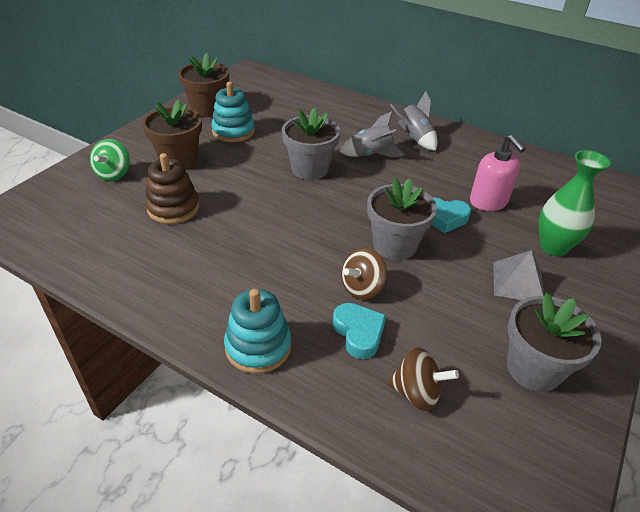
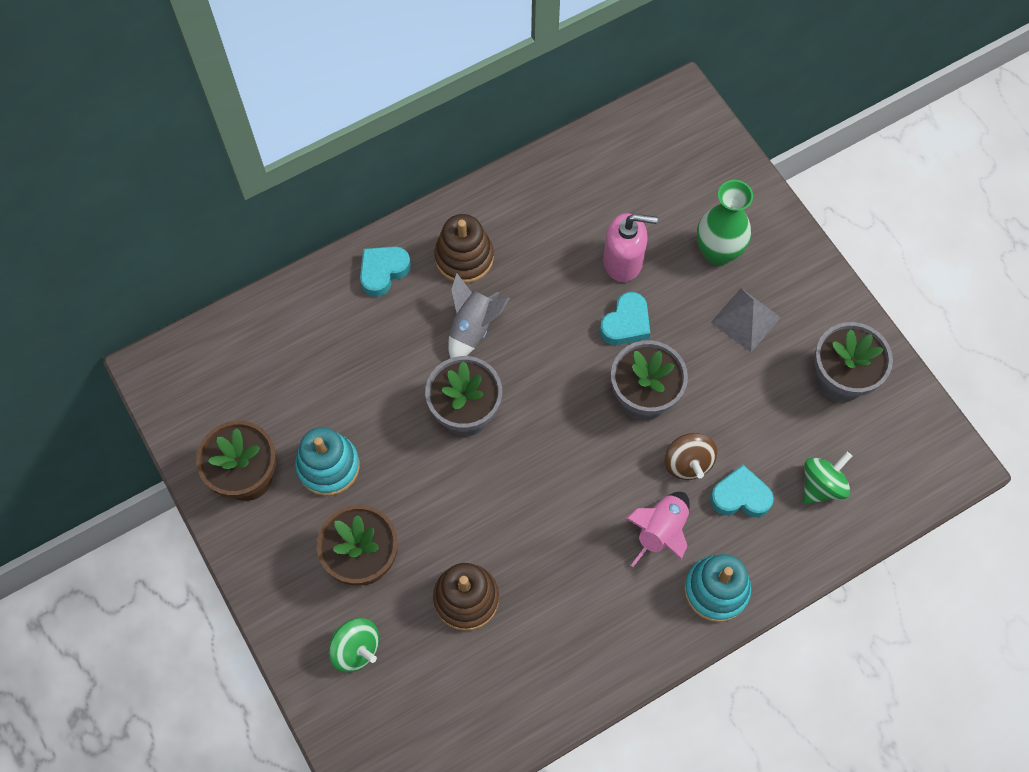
camera: 60 degrees left, 25 degrees up
(290, 291) = (661, 531): none -> pink rocket
(374, 115) = (383, 272): none -> turquoise heart
(414, 138) = (464, 257): grey rocket -> brown stacking toy
(416, 393) = (821, 485): brown spinning top -> green spinning top

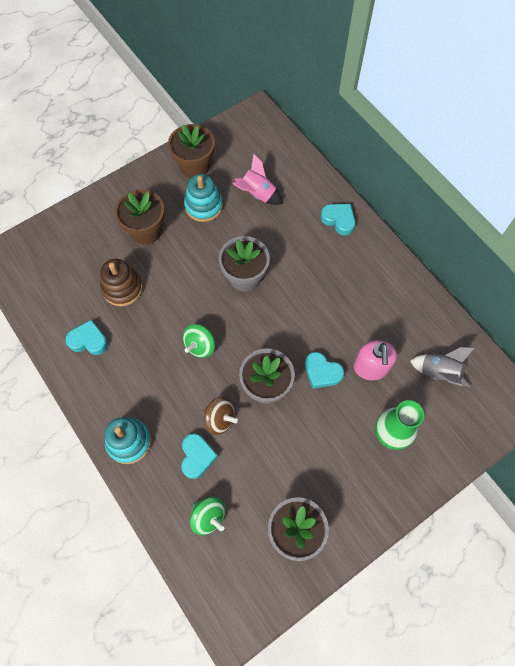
camera: 85 degrees right, 0 degrees up
(356, 649) = (92, 233): green spinning top -> green spinning top (200, 346)
(464, 257) = (356, 266): brown stacking toy -> none
(473, 328) = (305, 276): grey rocket -> grey rocket (439, 372)
(553, 651) = (88, 340): none -> turquoise heart
(661, 531) = (169, 403): pink rocket -> pink rocket (257, 194)
(687, 463) = (220, 419): brown spinning top -> brown spinning top turned 135 degrees counterclockwise
(746, 320) = (336, 457): grey pyramid -> none

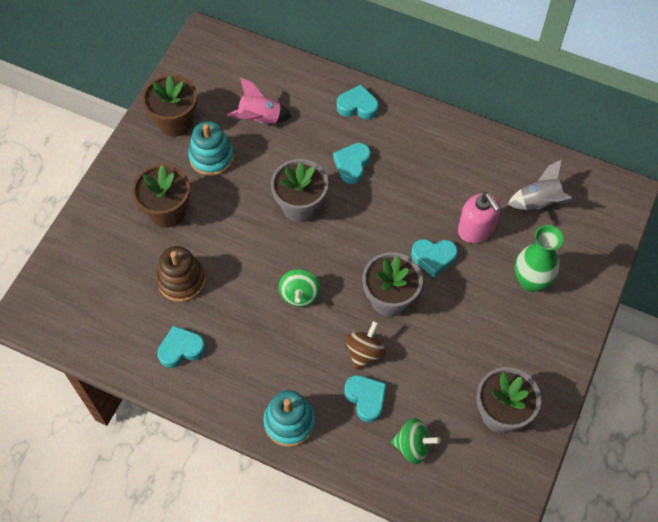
camera: 30 degrees left, 5 degrees down
(220, 419) = (365, 352): brown spinning top -> brown spinning top turned 60 degrees counterclockwise
(305, 264) = (352, 165): none -> turquoise heart

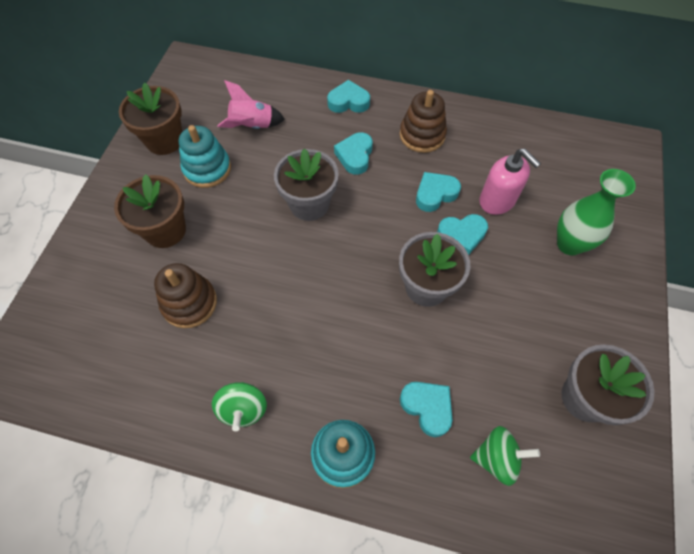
camera: 10 degrees left, 0 degrees up
(181, 349) = (198, 384): turquoise heart -> turquoise heart (435, 194)
(300, 294) = (326, 298): green spinning top -> green spinning top (243, 409)
(365, 352) = (413, 352): brown spinning top -> none
(421, 152) = (422, 135): none -> brown stacking toy
(539, 202) = (552, 164): grey rocket -> none

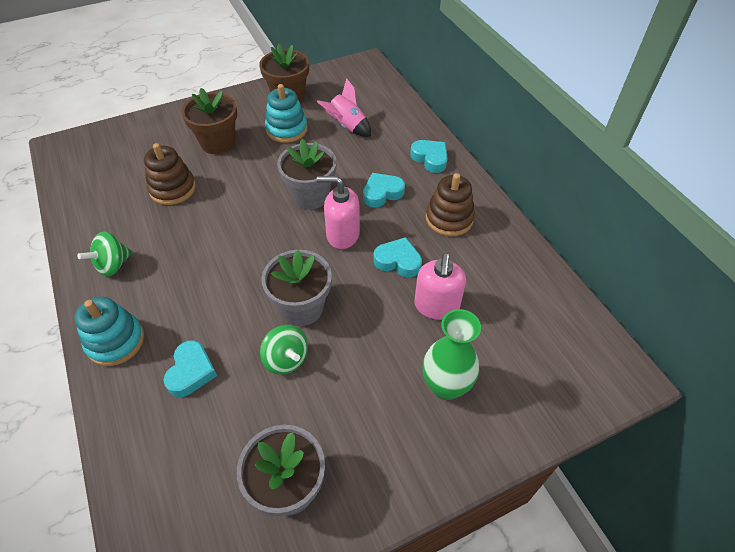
camera: 50 degrees right, 10 degrees down
(374, 211) = (342, 235): none -> pink soap dispenser
(461, 235) = (374, 302): turquoise heart -> none
(497, 458) = (179, 447): green spinning top -> green spinning top (286, 359)

